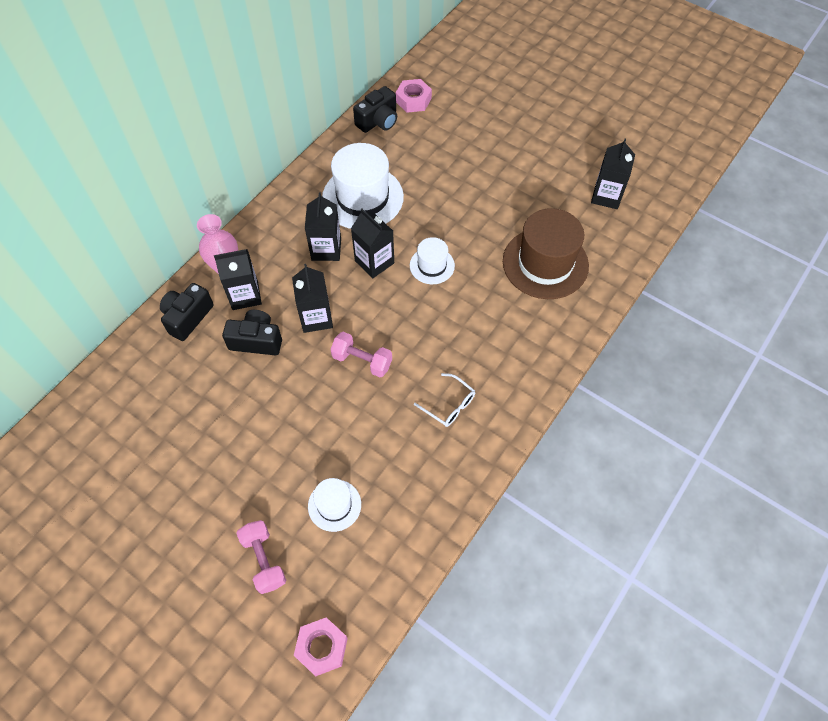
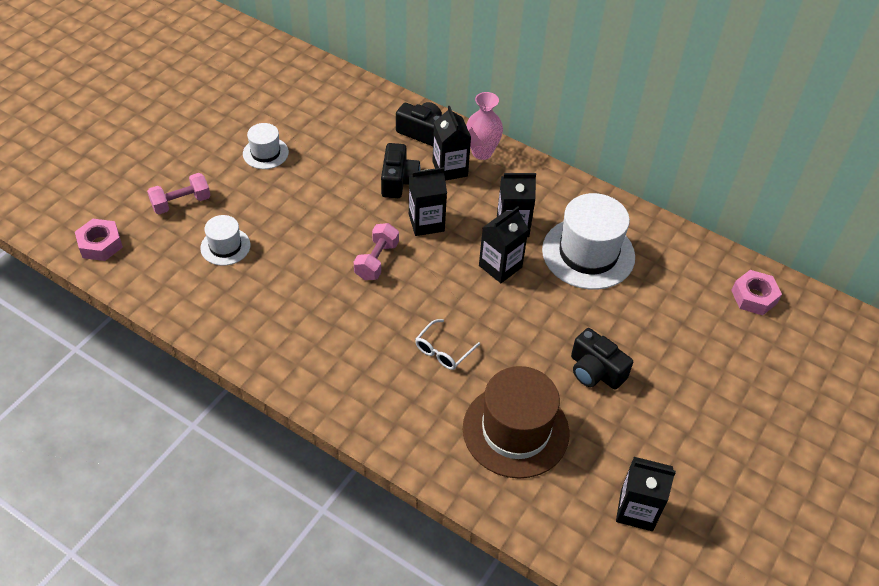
camera: 85 degrees right, 10 degrees down
(378, 121) = (709, 263): black camera -> black camera (595, 371)
(432, 265) = (501, 317): white hat -> white hat (265, 153)
(449, 405) = (324, 333): white glasses -> white glasses (443, 351)

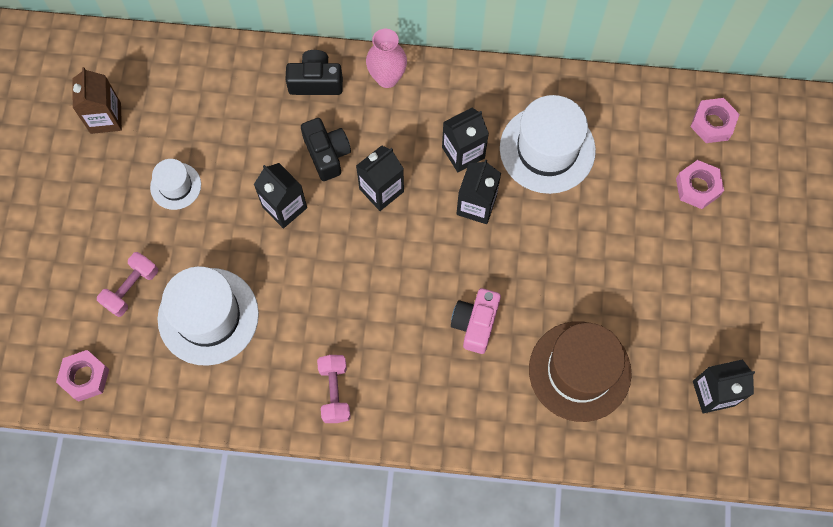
camera: 25 degrees left, 20 degrees up
(225, 246) = (208, 316): white hat -> white hat, size x1.90
(246, 92) = (105, 118): none -> brown carton
(376, 260) = (360, 258): pink dumbbell -> pink dumbbell (334, 392)
(443, 351) = (475, 324): white glasses -> pink camera
(450, 169) = (368, 114): black carton -> black carton (284, 207)
(595, 371) = (615, 275): black camera -> none
(713, 338) = (697, 187): none -> pink nut

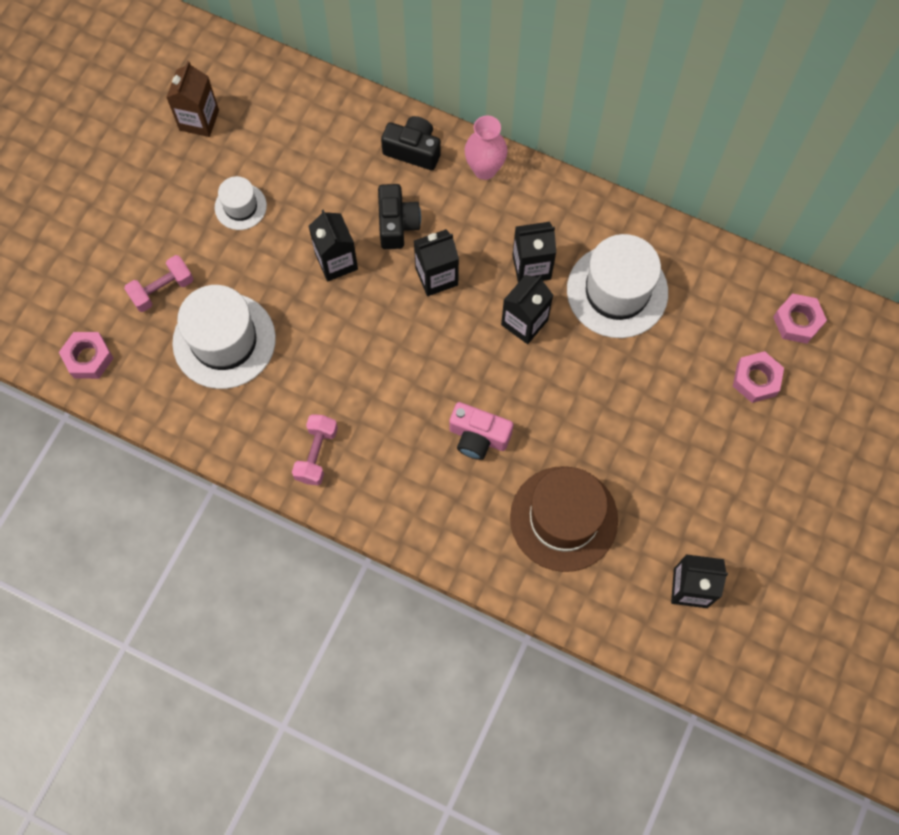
camera: 20 degrees right, 0 degrees up
(475, 324) = (478, 437): pink camera -> pink camera turned 105 degrees counterclockwise

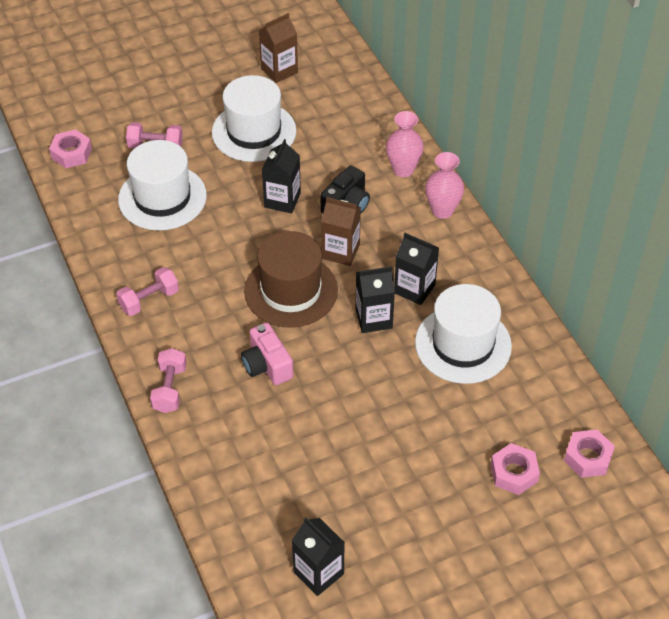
camera: 40 degrees right, 20 degrees down
(240, 206) = (254, 131): white hat -> white hat, size x1.90
(413, 150) = (403, 170): black camera -> pink vase
(419, 524) = (170, 389): none -> pink dumbbell
(436, 276) = (340, 251): black carton -> brown carton
(563, 518) = (273, 458): brown hat -> brown hat (291, 290)

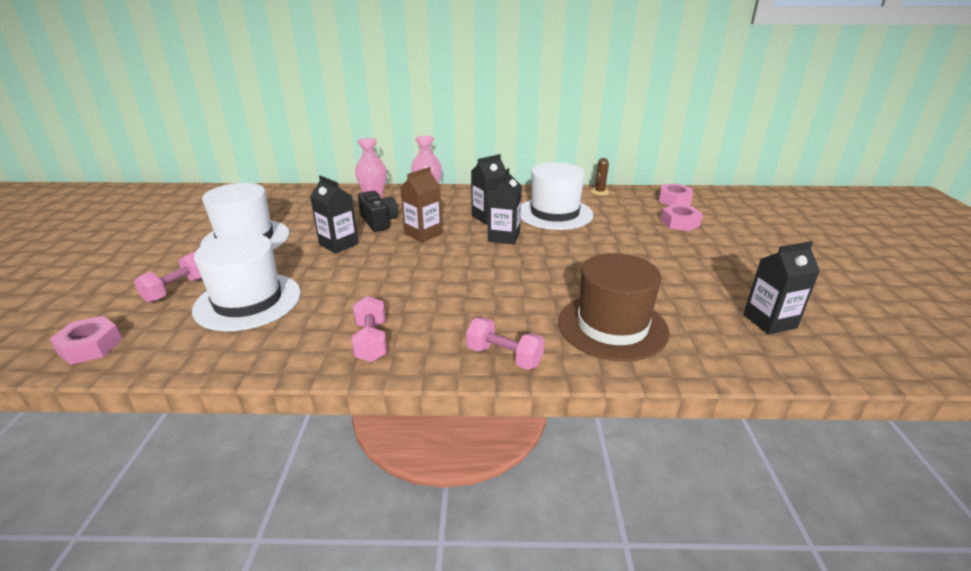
camera: 65 degrees left, 20 degrees down
(267, 365) = (515, 293): pink camera -> none
(279, 70) = (201, 215): brown carton -> none
(291, 290) = (441, 263): brown hat -> brown hat (612, 326)
(562, 371) = (599, 192): none -> brown cactus

